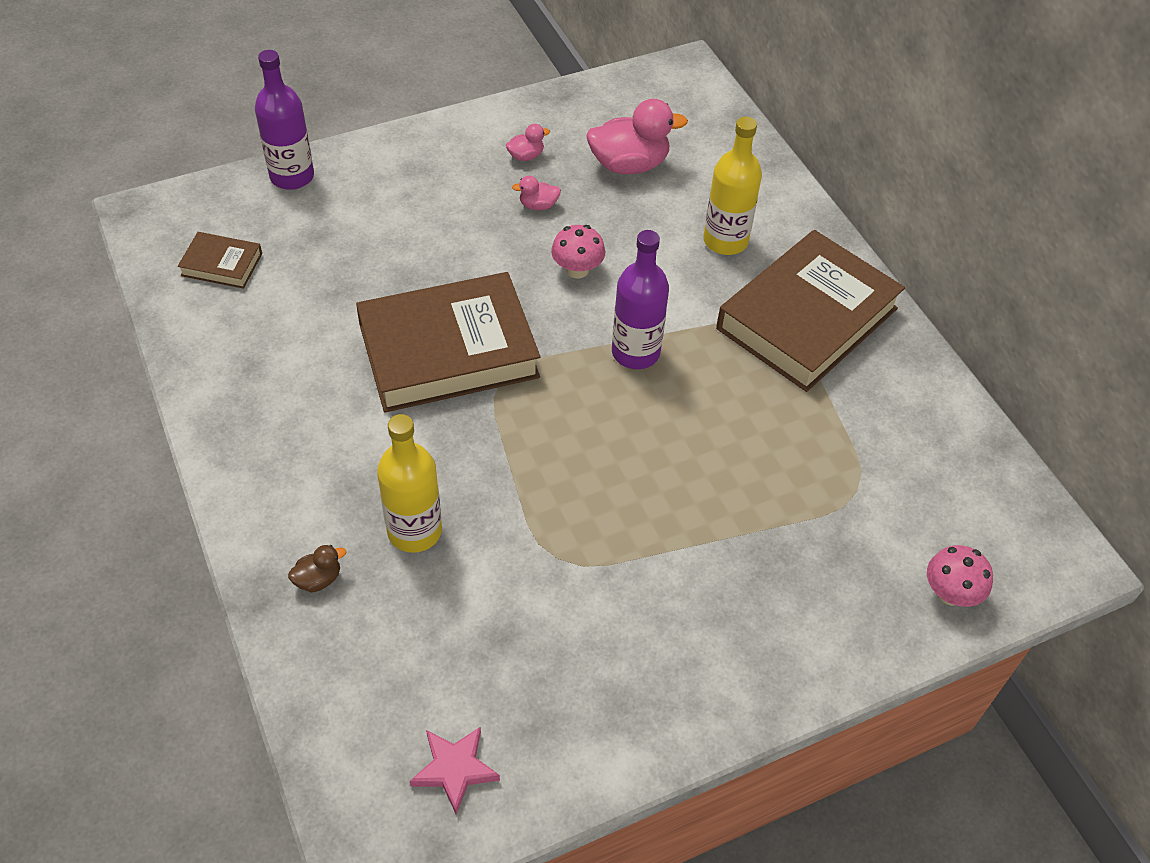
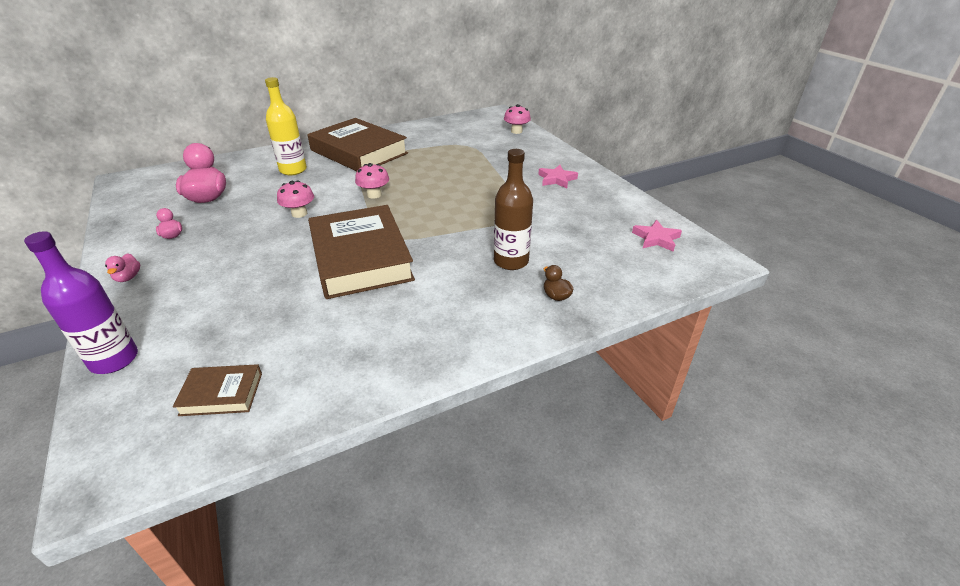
camera: 90 degrees left, 15 degrees down
(221, 264) = (221, 394): brown book -> brown book turned 75 degrees clockwise
(414, 531) = (511, 261): yellow bottle -> brown bottle
(538, 205) = (230, 229): pink duck -> pink duck (128, 277)
(635, 352) = (374, 195): purple bottle -> pink mushroom
(697, 640) = (557, 179): none -> pink star

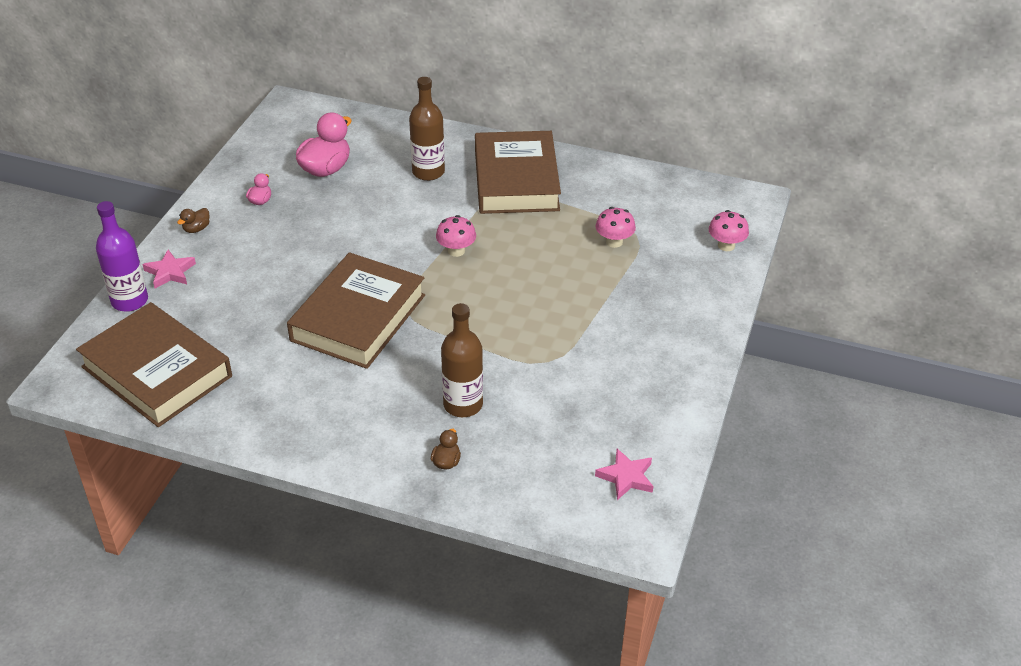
camera: 45 degrees right, 5 degrees up
(128, 277) = (196, 229): pink duck -> brown duck
(221, 394) = (156, 372): brown book -> brown book, size x2.25
(293, 170) = (428, 172): yellow bottle -> brown bottle
(299, 213) = (371, 235): pink mushroom -> pink mushroom (614, 242)
(557, 179) = (654, 343): pink star -> pink star (170, 272)

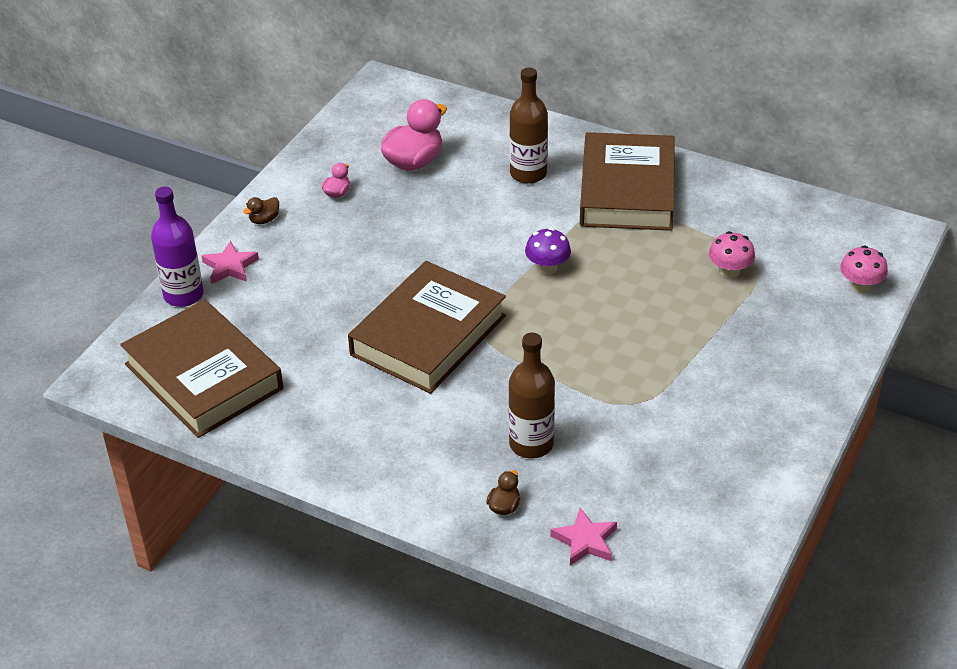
camera: 10 degrees right, 0 degrees up
(456, 251) = (547, 267): pink mushroom -> purple mushroom
(626, 477) = (703, 544): pink star -> pink star (585, 541)

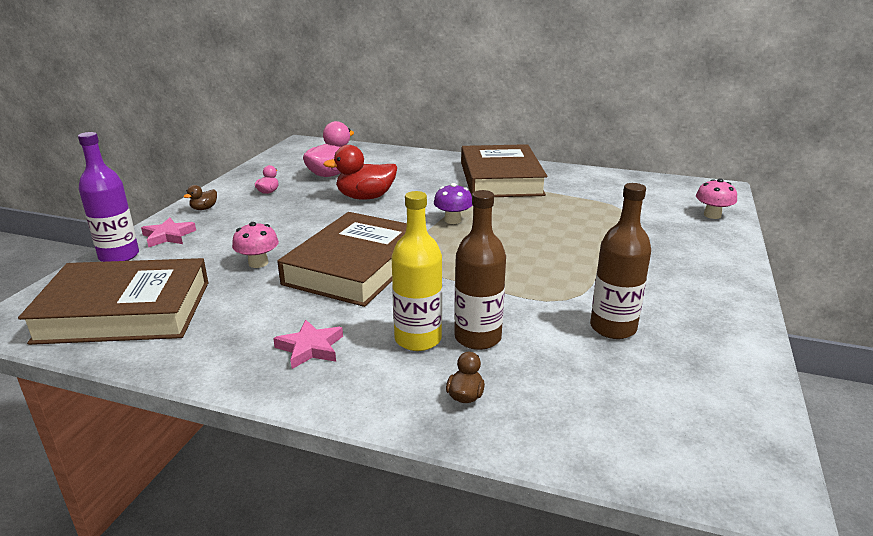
camera: 10 degrees left, 15 degrees down
(203, 376) = (125, 311): brown book -> brown book turned 45 degrees counterclockwise
(452, 214) = (365, 197): none -> red duck
(475, 440) = (418, 339): none -> yellow bottle
(528, 173) = (421, 175): brown bottle -> brown bottle (613, 328)
(585, 541) = (571, 421): pink star -> pink star (310, 348)
(729, 271) = (603, 214): pink mushroom -> pink mushroom (258, 263)

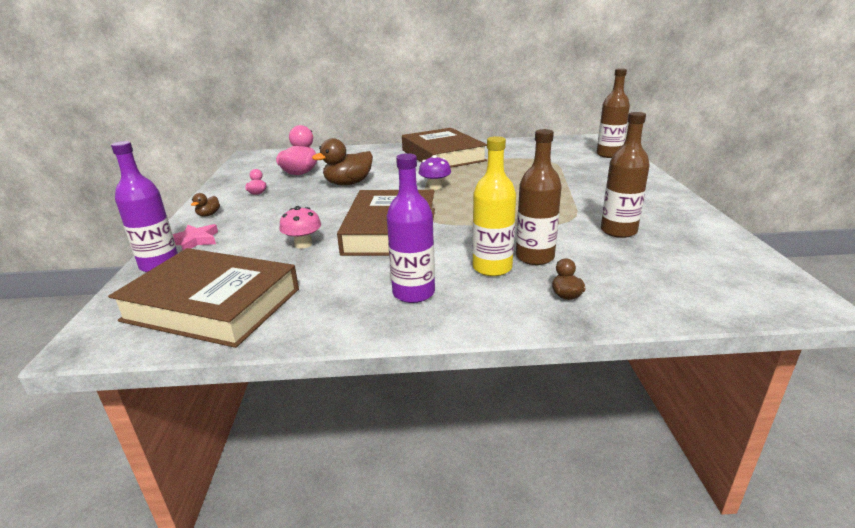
camera: 20 degrees left, 0 degrees up
(125, 311) = (212, 305): brown book -> brown book turned 45 degrees clockwise
(310, 348) = (413, 293): pink star -> purple bottle
(365, 197) = (348, 183): red duck -> brown duck
(712, 215) = (609, 155): pink mushroom -> brown bottle

